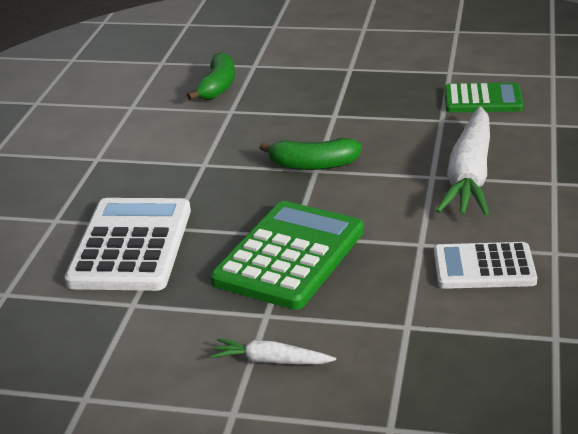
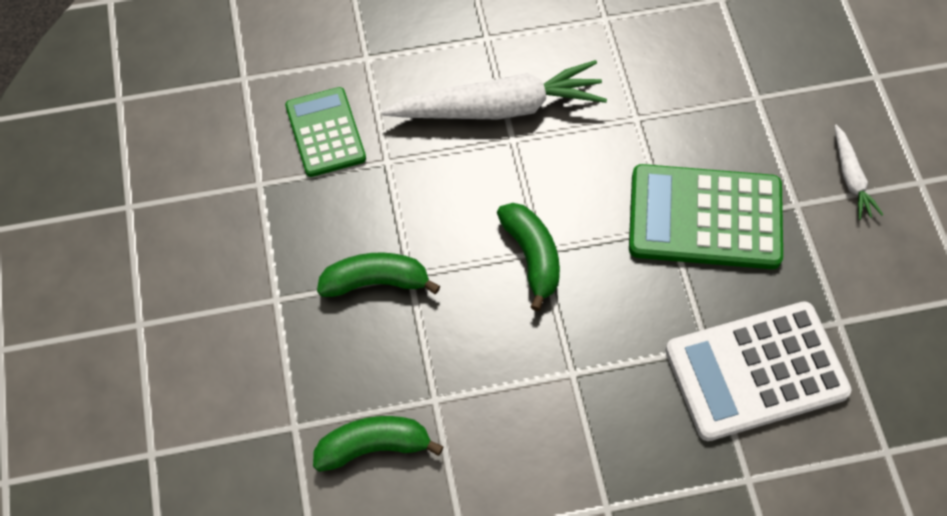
camera: 115 degrees left, 30 degrees up
(338, 102) = (375, 282): none -> green banana
(484, 267) = (651, 62): white calculator -> none

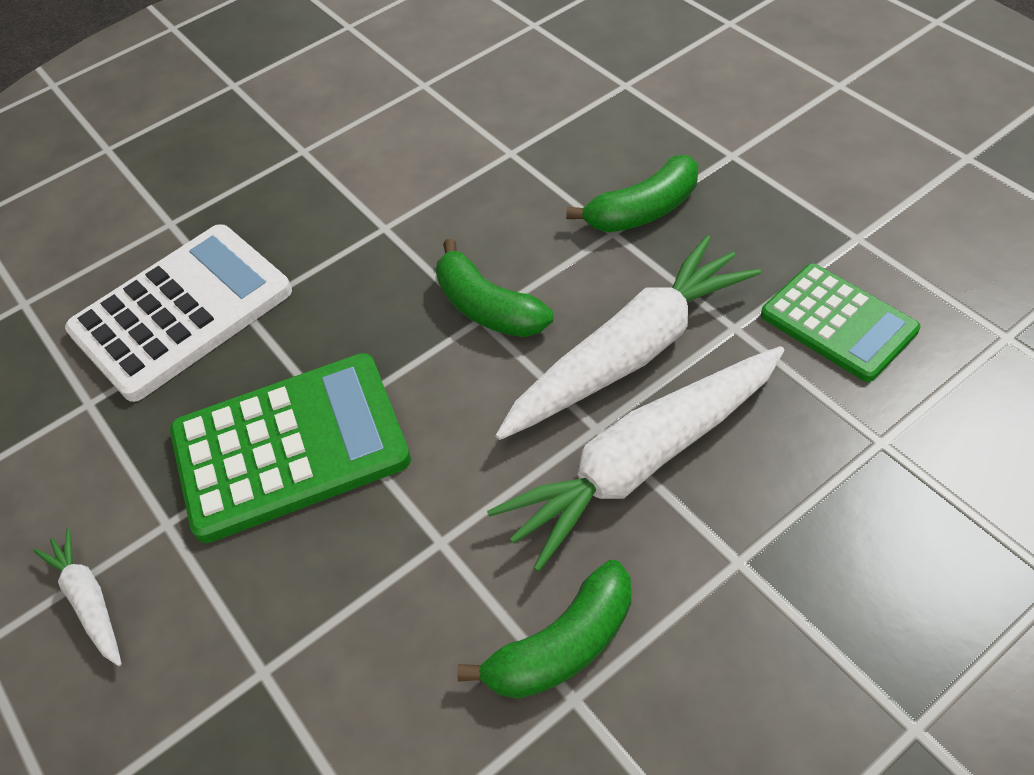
camera: 160 degrees right, 10 degrees down
(373, 447) = (543, 101): green banana -> green banana (563, 645)
(461, 176) = (630, 353): none -> white carrot

